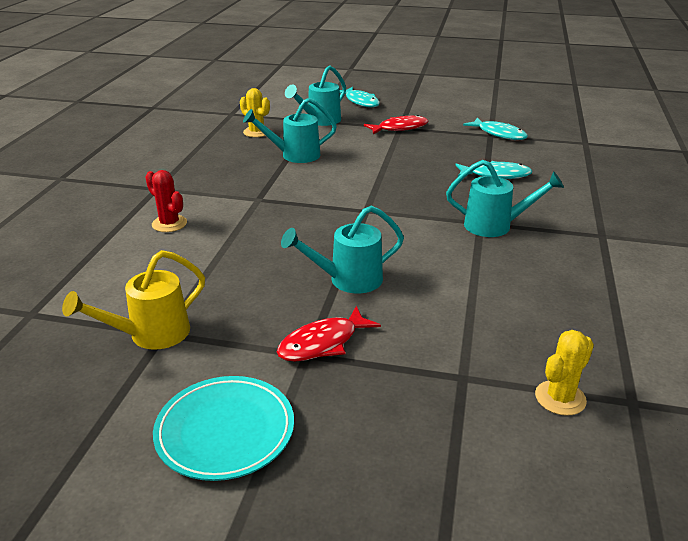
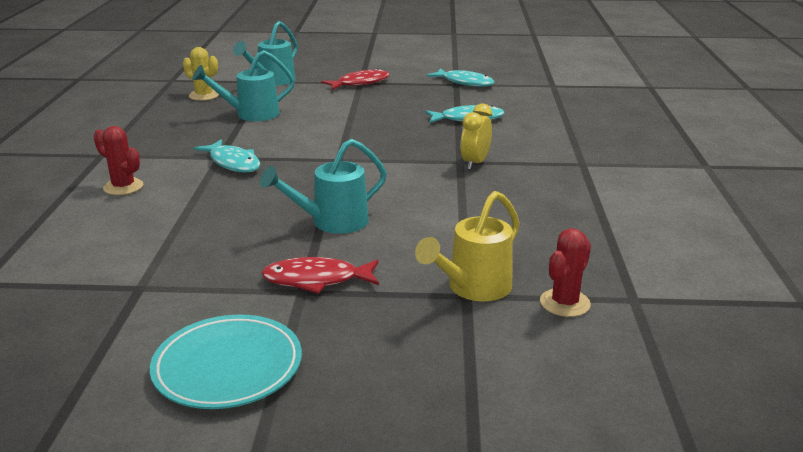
camera: 10 degrees left, 5 degrees down
(151, 335) = (126, 290): yellow watering can -> yellow watering can (473, 288)
(323, 343) = (316, 280): red fish -> red fish turned 45 degrees clockwise
(360, 102) = (313, 61): turquoise fish -> turquoise fish (233, 163)
(495, 226) = (475, 163): turquoise watering can -> yellow clock
(560, 398) = (565, 303): yellow cactus -> red cactus

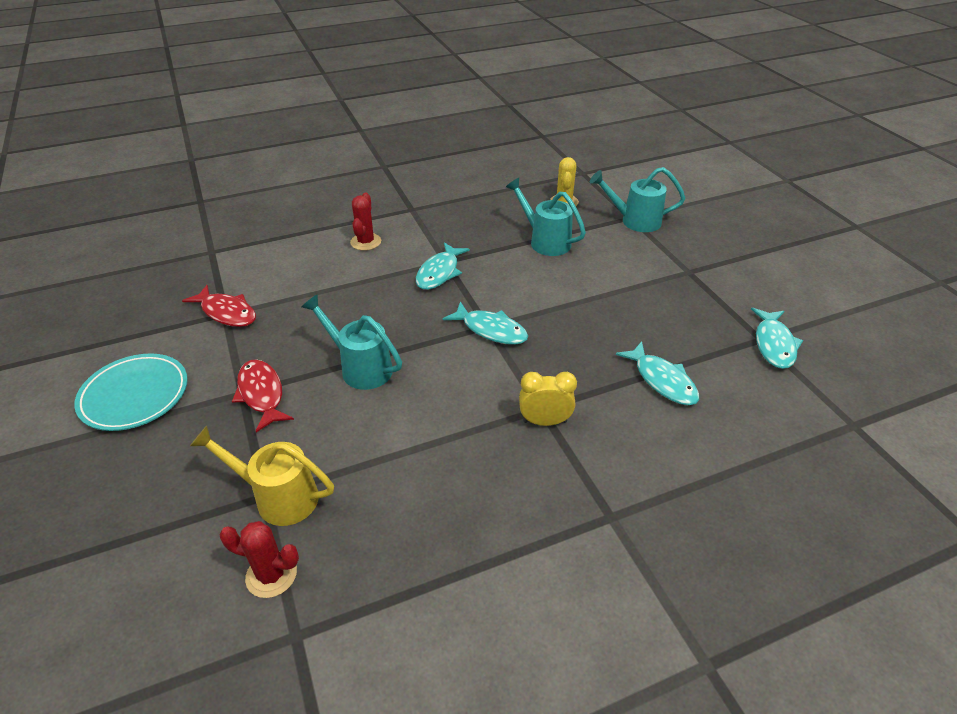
camera: 65 degrees right, 15 degrees up
(345, 159) = (491, 330): none -> turquoise fish
(360, 83) = (687, 272): red fish -> red fish (226, 312)

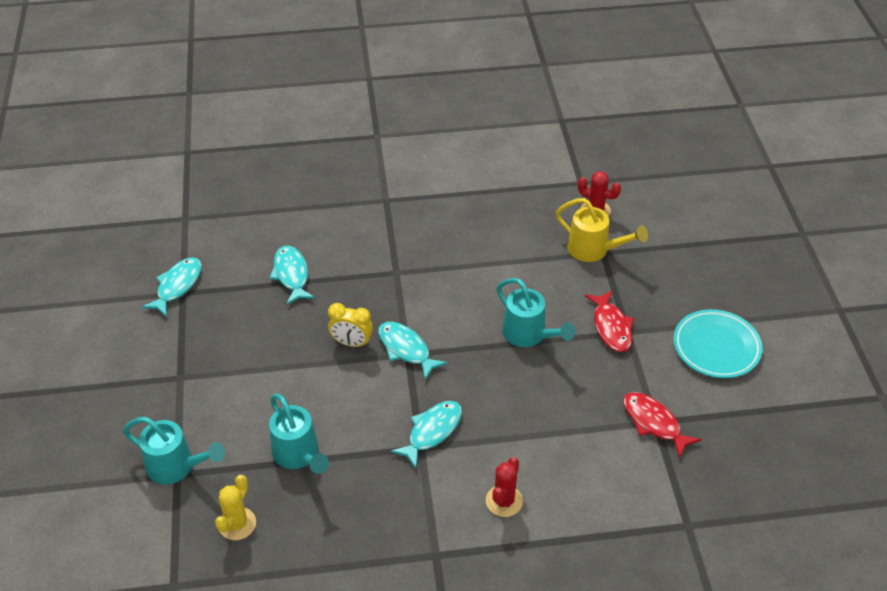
camera: 165 degrees left, 5 degrees up
(544, 421) = (398, 262): yellow clock -> yellow clock (352, 343)

